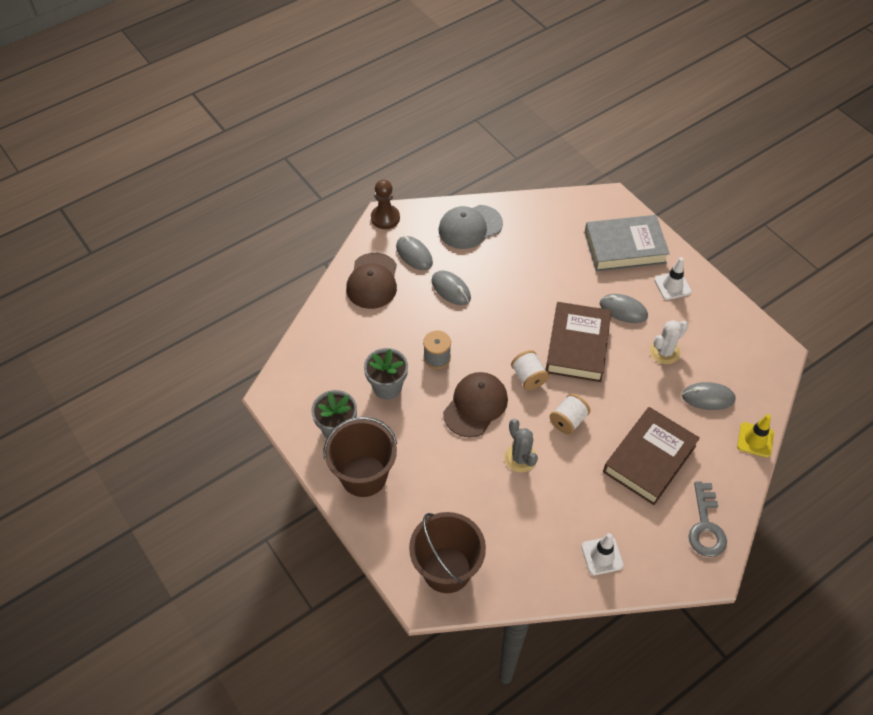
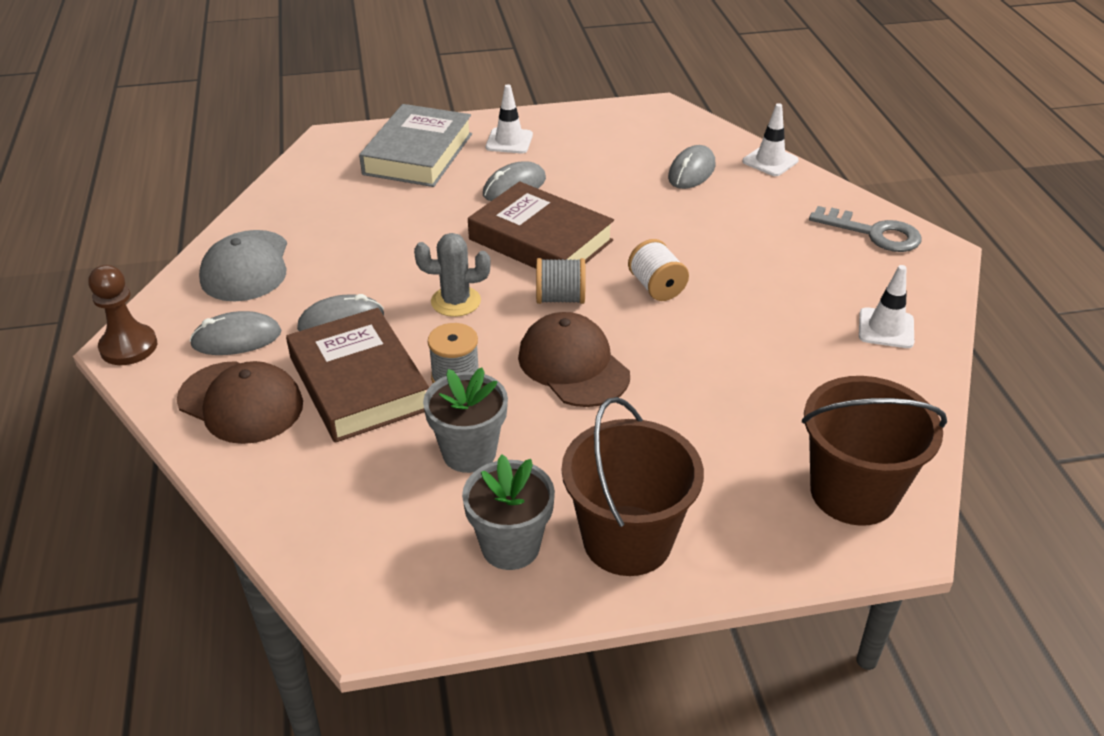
camera: 65 degrees left, 15 degrees down
(520, 458) = (692, 350): grey cactus -> grey cactus (456, 301)
(528, 377) = (560, 298): white spool -> grey spool
(649, 459) = (755, 242): brown book -> brown book (358, 383)
(664, 352) = (603, 178): white cactus -> none
(755, 440) = (770, 161): yellow traffic cone -> white traffic cone

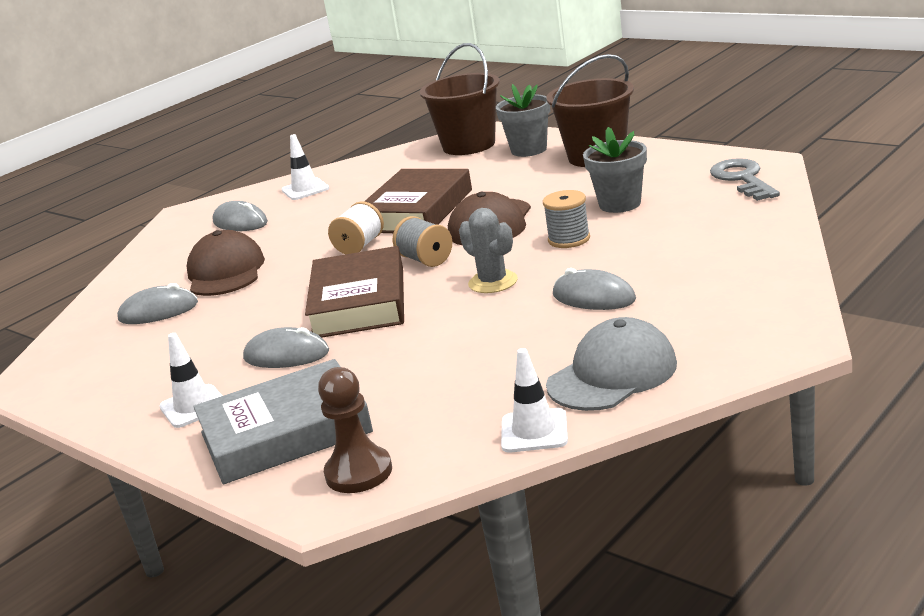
camera: 125 degrees left, 15 degrees down
(128, 347) = (792, 339): brown pawn -> brown pawn (359, 472)
(236, 339) = (690, 313): grey mouse -> grey mouse (240, 222)
(241, 402) = (734, 270): brown cap -> brown cap (225, 272)
(358, 383) = (635, 255): brown book -> brown book (416, 211)
(510, 546) = (656, 167): grey flower pot -> grey flower pot (529, 150)
(770, 161) = (101, 297): white traffic cone -> white traffic cone (534, 431)
(874, 233) = (184, 231): grey key -> grey key (742, 179)

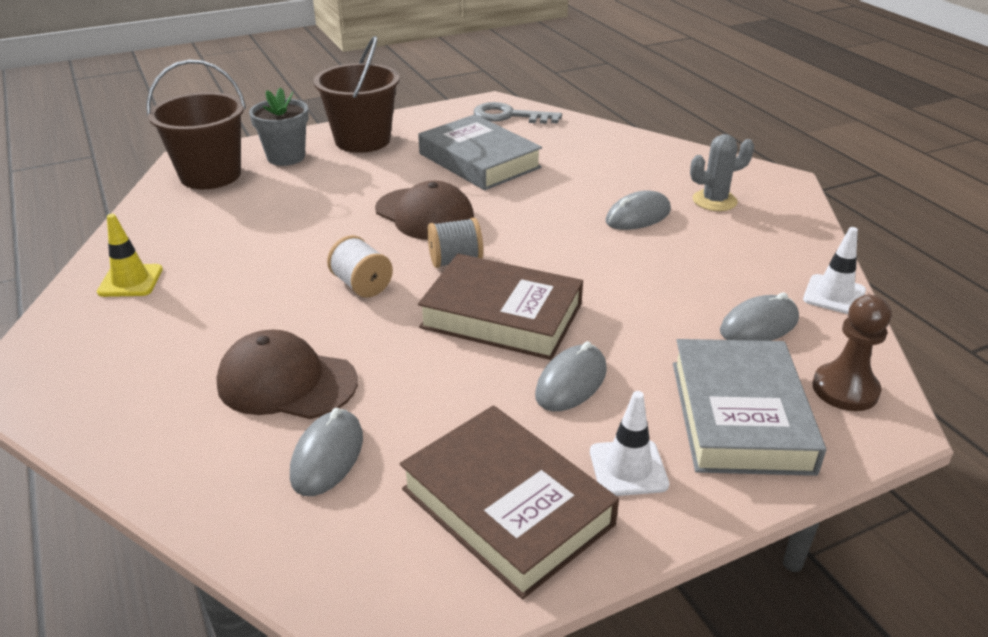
camera: 70 degrees left, 10 degrees up
(240, 222) = (145, 343): grey mouse -> grey mouse (759, 325)
(305, 189) = (130, 281): white traffic cone -> yellow traffic cone
(416, 211) = (327, 237): brown book -> brown book (507, 506)
(493, 282) = (552, 244): grey cactus -> grey cactus (714, 201)
(569, 239) = (515, 195): grey spool -> none
(612, 374) = (772, 244): grey cap -> none
(620, 204) = (479, 161): grey flower pot -> grey book

